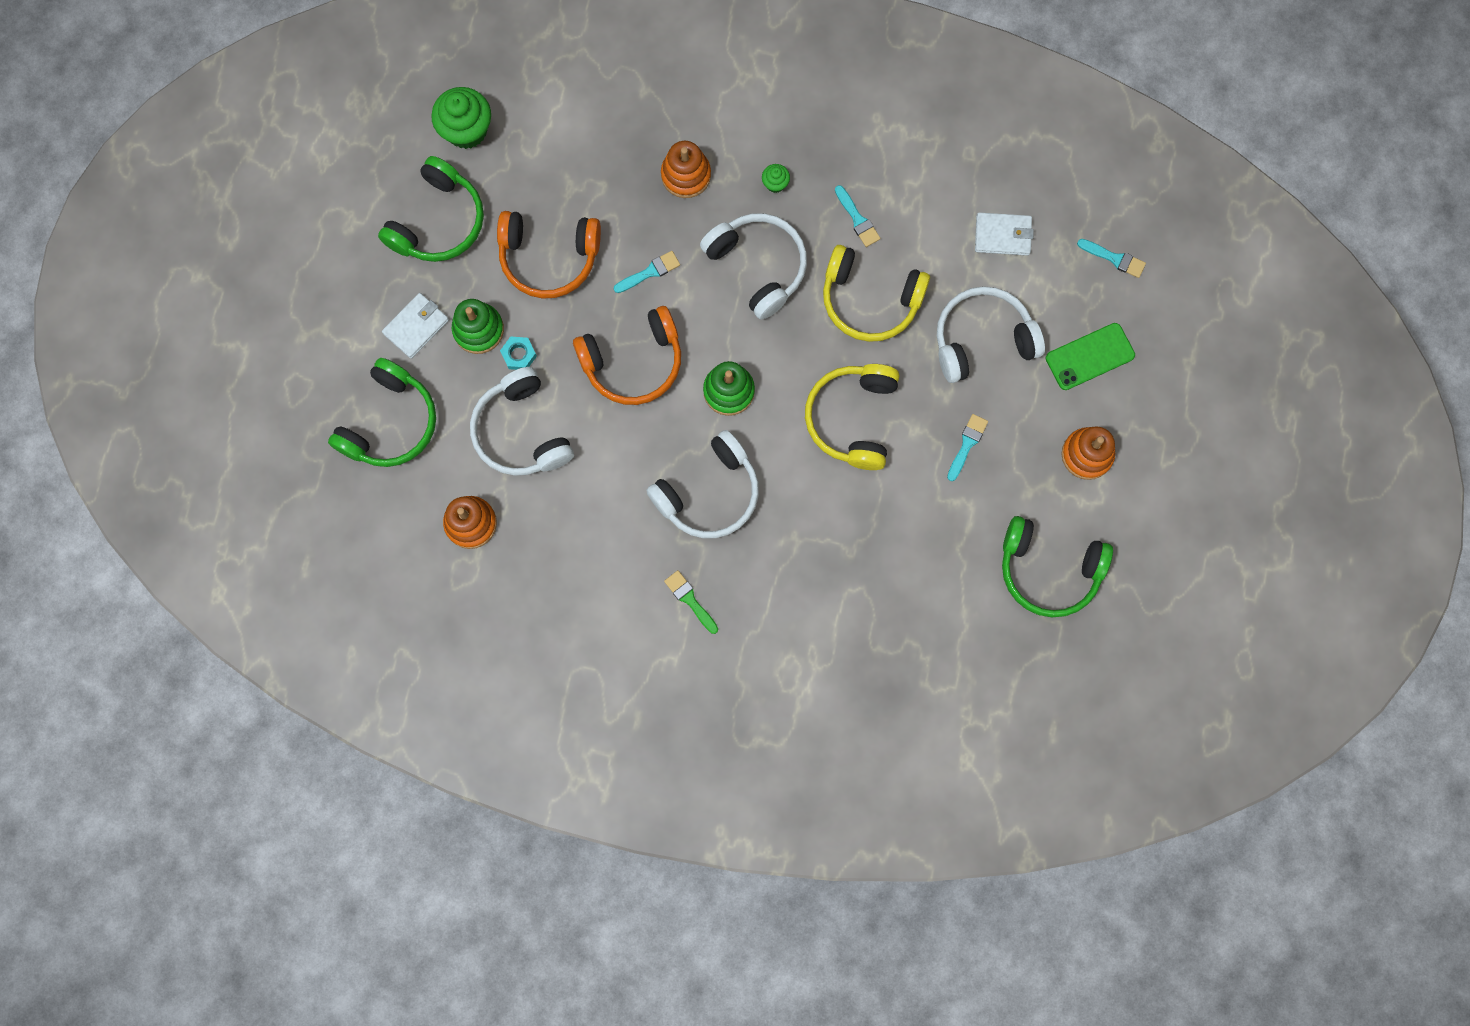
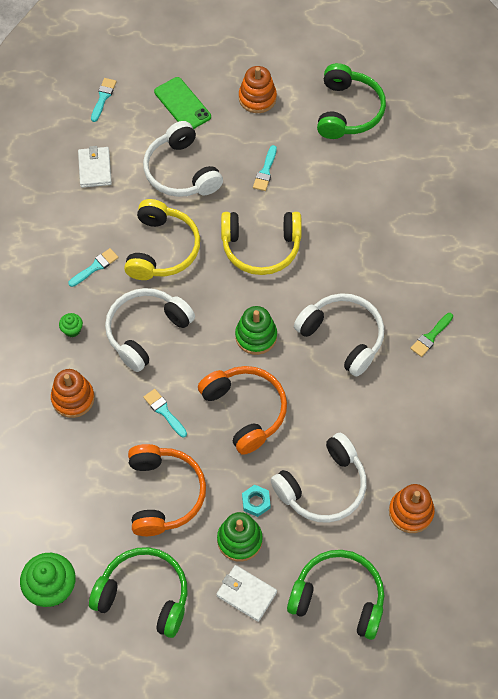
camera: 100 degrees left, 15 degrees down
(967, 444) = (265, 171): turquoise brush -> turquoise brush turned 90 degrees counterclockwise

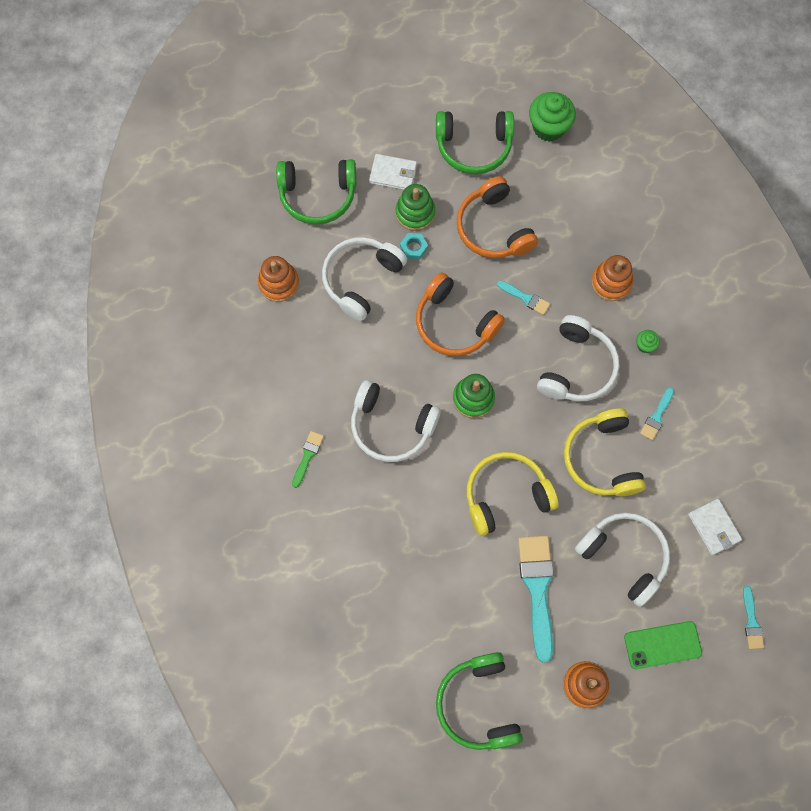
camera: 160 degrees right, 10 degrees up
(182, 104) = (662, 645): green phone -> green phone turned 45 degrees counterclockwise
(265, 171) = (537, 589): turquoise brush -> turquoise brush, size x2.02

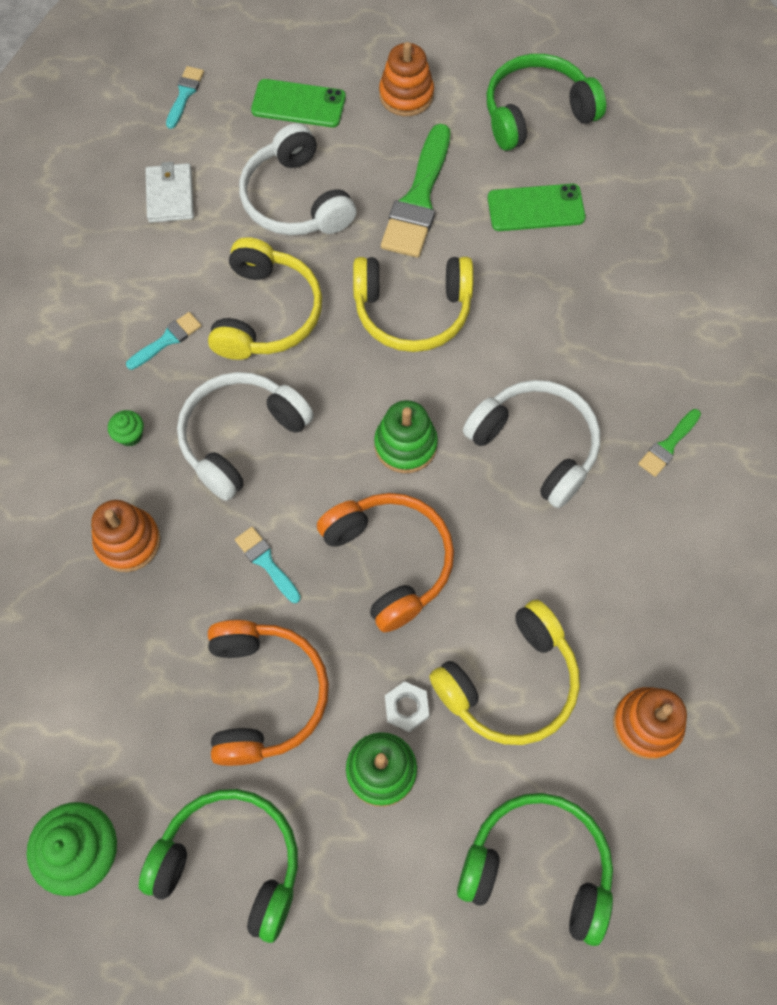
camera: 160 degrees left, 5 degrees down
(361, 279) = (510, 682): white headphones -> yellow headphones
(393, 174) = (392, 861): white wallet -> none
(413, 248) = (406, 707): turquoise nut -> white nut
(450, 612) = (536, 208): none -> green phone
(478, 704) = (536, 113): green headphones -> green headphones turned 120 degrees counterclockwise
(537, 589) = (418, 199): turquoise brush -> green brush

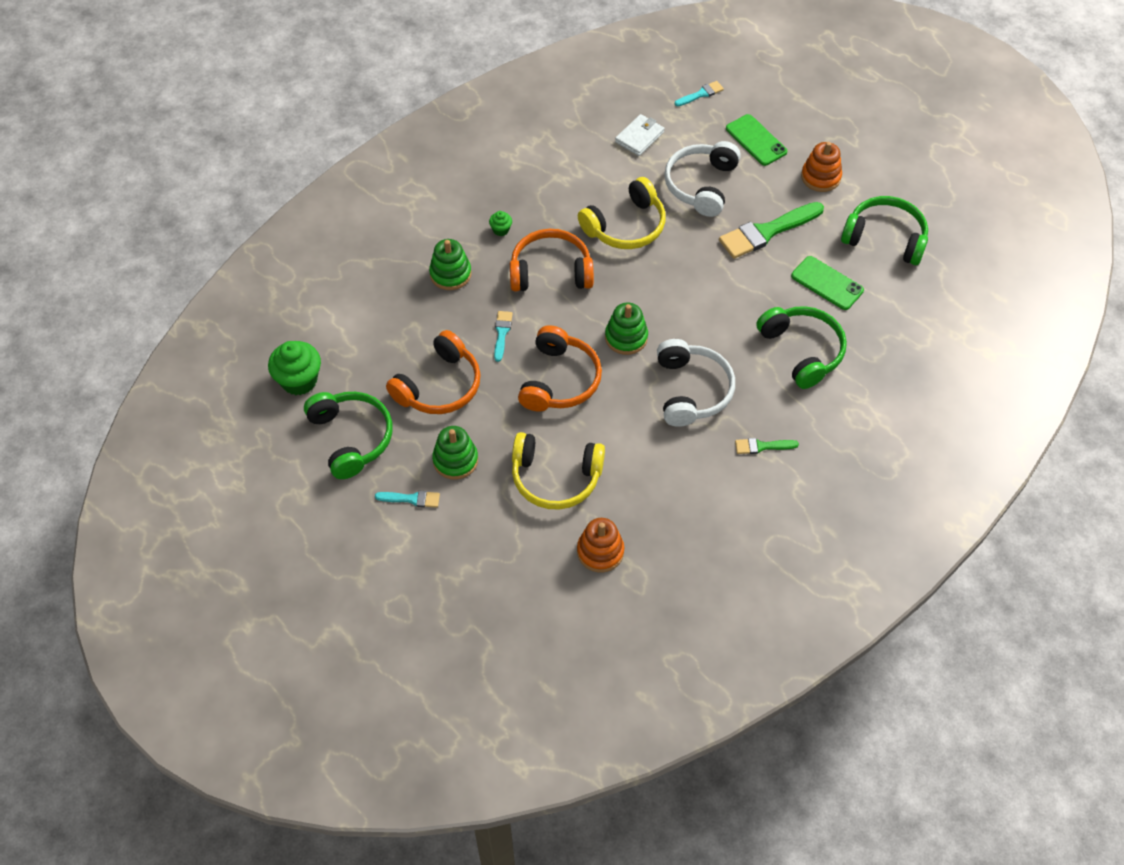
camera: 45 degrees right, 10 degrees down
(128, 541) = (450, 274): orange stacking toy -> green stacking toy
(167, 340) = (564, 201): turquoise brush -> turquoise brush (411, 499)
(241, 438) = (550, 271): white headphones -> orange headphones
(406, 707) = (496, 446): white nut -> none
(412, 310) = (701, 281): yellow headphones -> none
(537, 867) = (479, 560): green headphones -> green headphones (802, 351)

